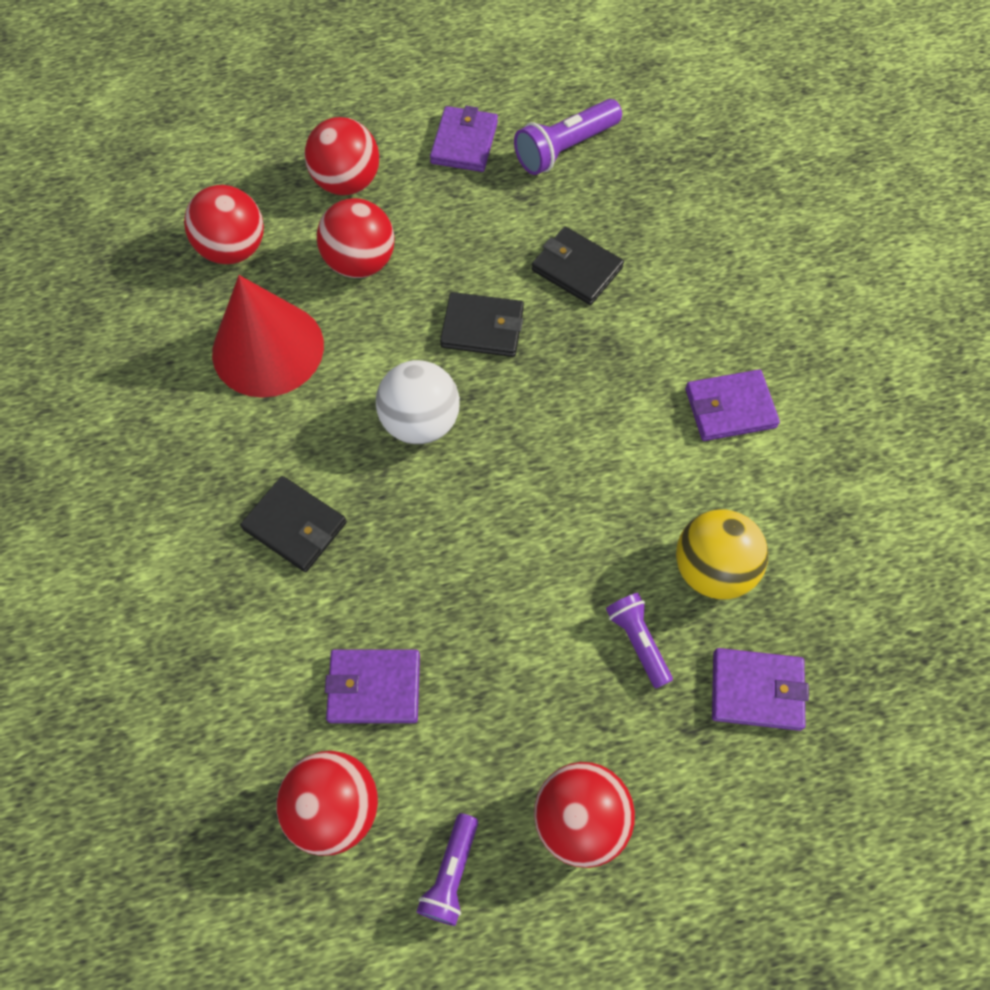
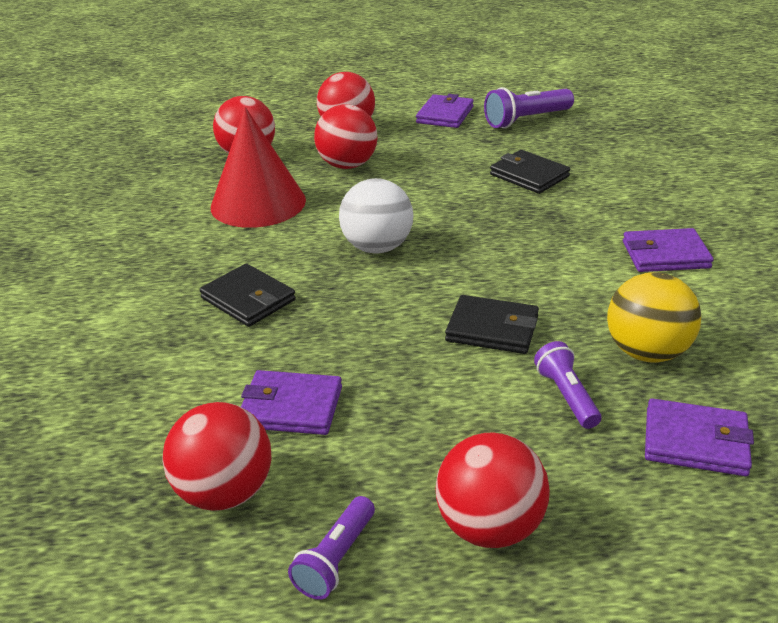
camera: 10 degrees right, 30 degrees down
(482, 328) = (442, 201): black wallet -> black wallet (492, 329)

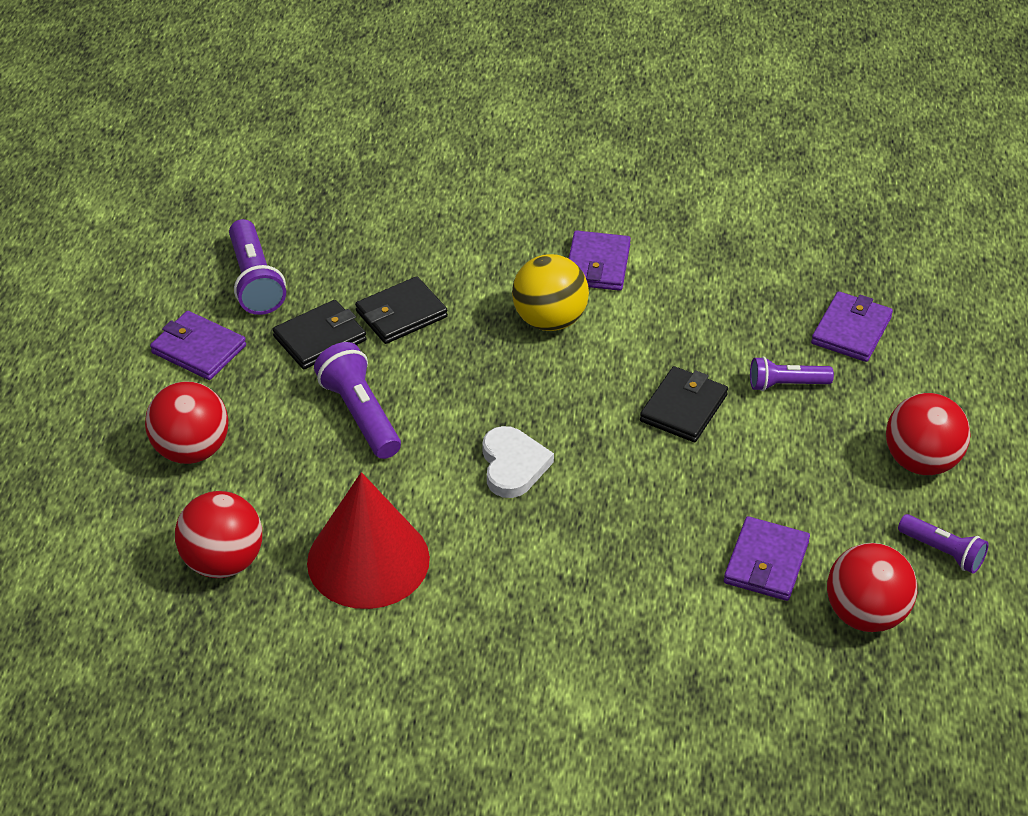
camera: 80 degrees left, 10 degrees up
(248, 299) = (582, 583): black wallet -> black wallet (320, 338)
(347, 165) = (302, 464): red ball -> none
(377, 247) = (513, 465): white ball -> white heart
(407, 177) = (360, 414): none -> purple flashlight
(647, 352) = (740, 322): yellow ball -> yellow ball (549, 320)

